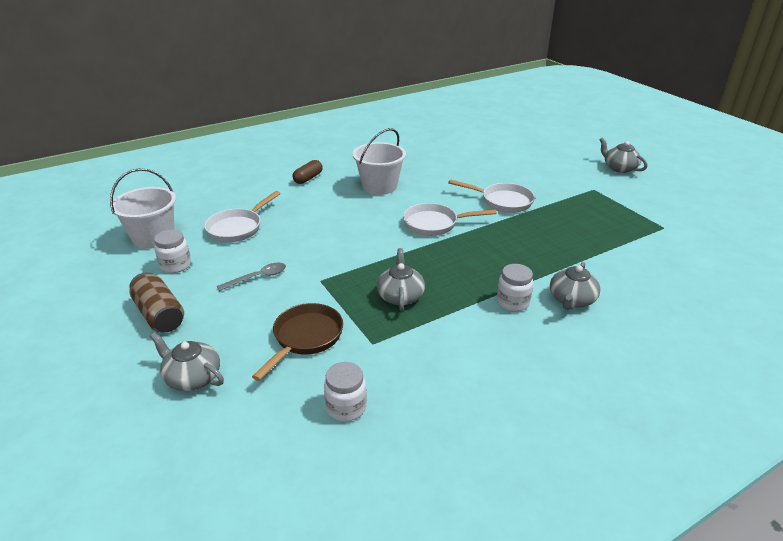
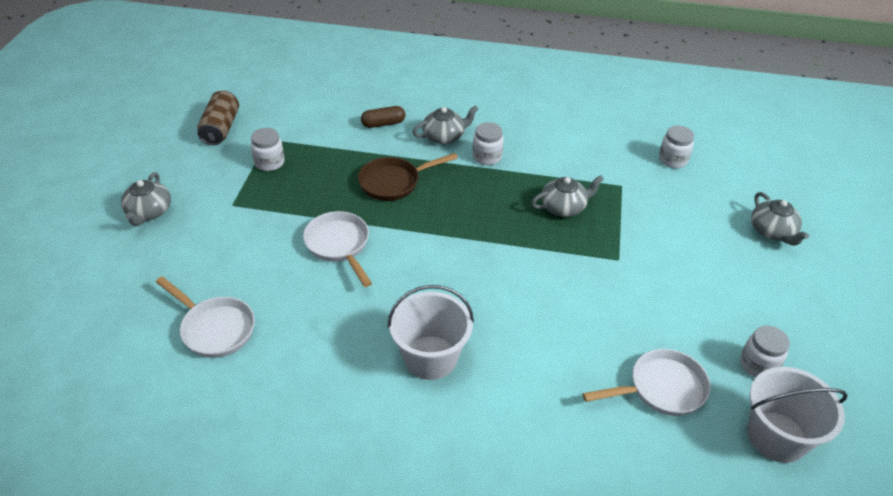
camera: 140 degrees left, 10 degrees up
(159, 315) = (789, 305): brown can -> brown can (221, 128)
(257, 277) = (676, 296): grey spoon -> none
(305, 338) = (669, 215): brown pan -> brown pan (394, 182)
(308, 178) = (502, 442): brown capsule -> brown capsule (383, 124)
(400, 296) = (564, 207): grey teapot -> grey teapot turned 150 degrees counterclockwise
(434, 224) = (445, 259): white pan -> white pan (215, 328)
(629, 216) = (269, 163): none -> white jar

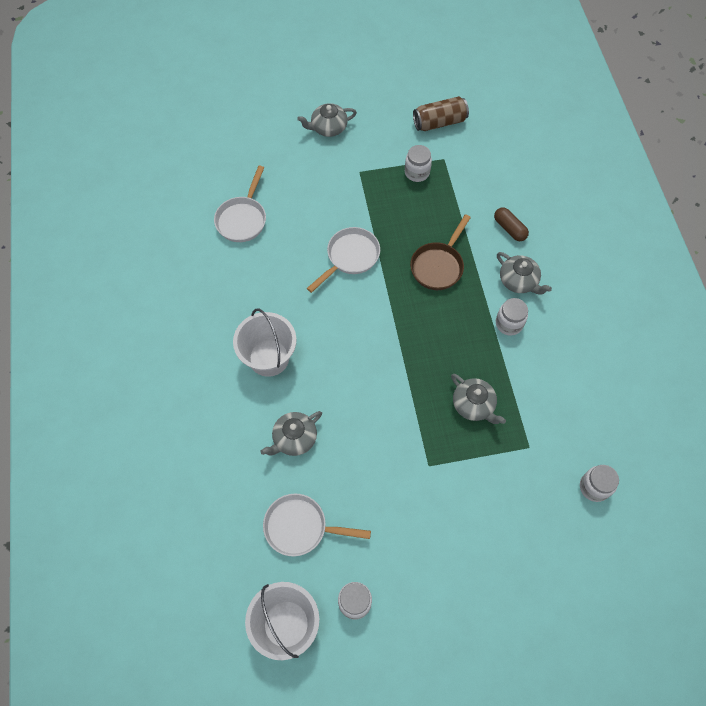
camera: 70 degrees right, 20 degrees up
(394, 182) = (438, 266): brown pan -> brown pan turned 105 degrees counterclockwise
(661, 389) = (301, 527): white pan -> white pan turned 135 degrees clockwise
(772, 231) = (532, 599): grey teapot -> grey teapot (294, 438)

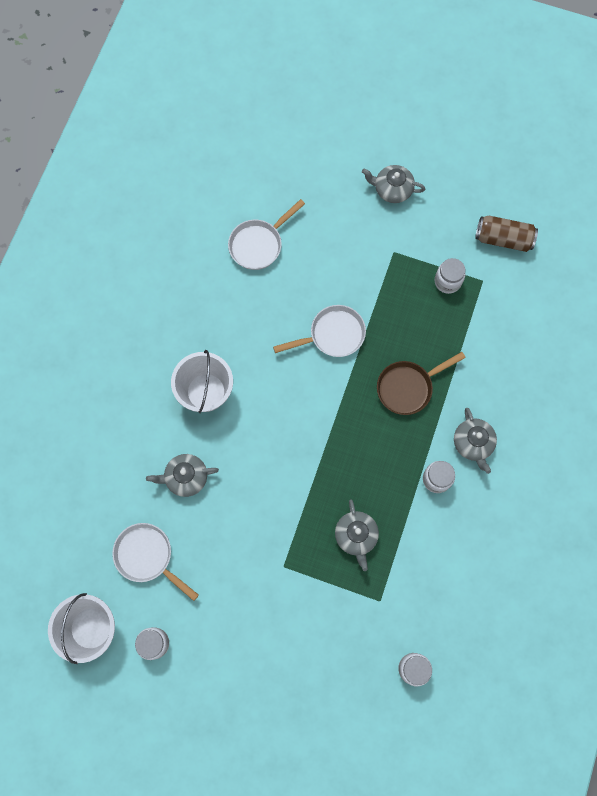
camera: 30 degrees right, 10 degrees up
(509, 229) = (499, 386): brown capsule -> none

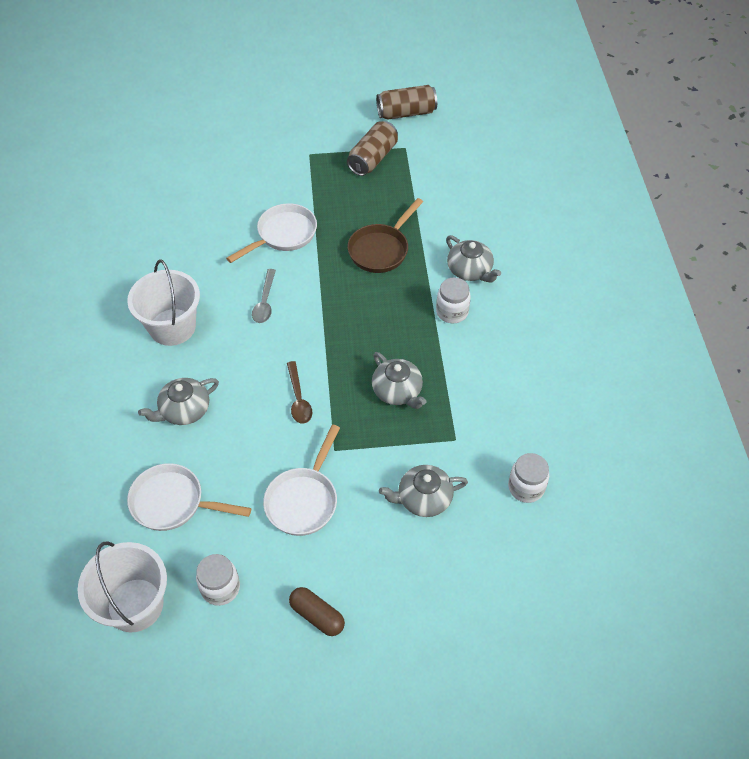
camera: 25 degrees left, 20 degrees down
(212, 697) = (317, 615): none -> brown capsule
(259, 244) = (171, 190): white pan -> white pan (304, 500)
(276, 507) = (298, 399): none -> brown spoon
(289, 400) = (265, 302): none -> grey spoon
(392, 189) = (283, 111): grey teapot -> grey teapot (423, 498)
(447, 281) = (373, 158): white jar -> brown can

